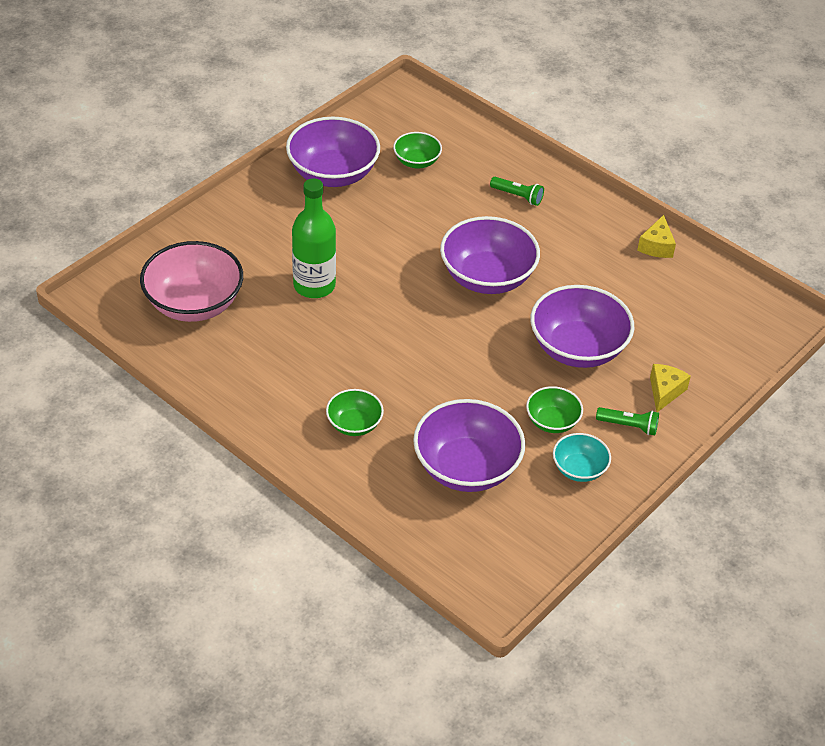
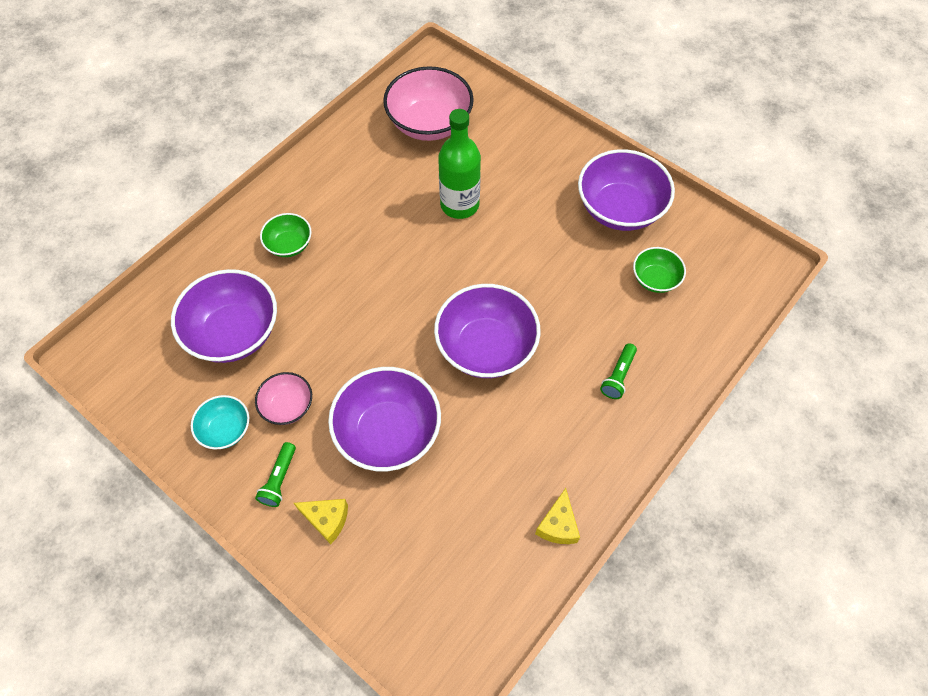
camera: 90 degrees right, 15 degrees up
(552, 421) = (287, 406): green bowl -> pink bowl
(656, 246) = (558, 525): yellow cheese -> yellow cheese turned 90 degrees counterclockwise

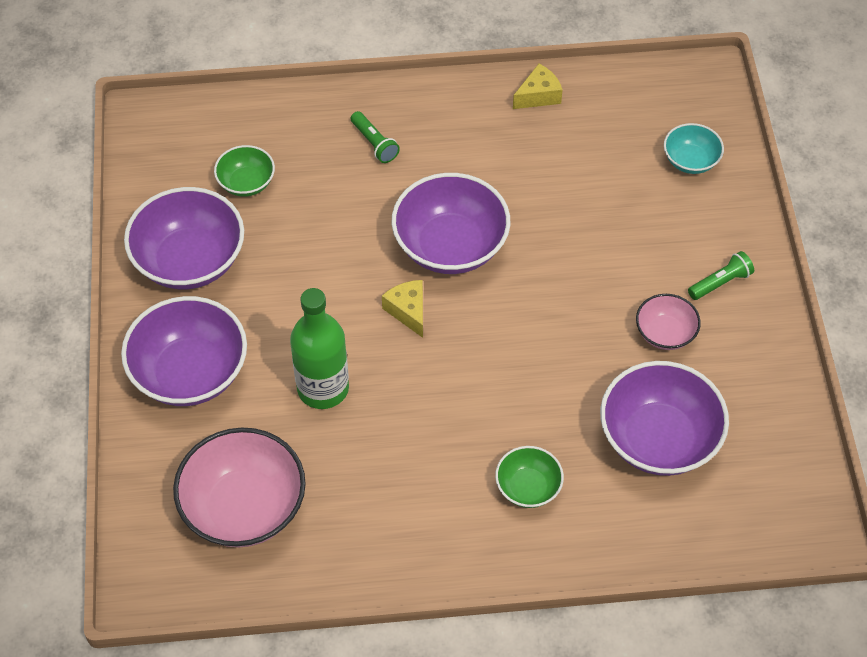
camera: 135 degrees left, 5 degrees down
(225, 429) = (735, 356): turquoise bowl -> turquoise bowl (690, 160)
(327, 520) = (707, 226): yellow cheese -> yellow cheese (408, 311)
(388, 432) = (600, 247): purple bowl -> purple bowl (190, 372)
(618, 376) = (374, 143): green flashlight -> green flashlight turned 75 degrees clockwise

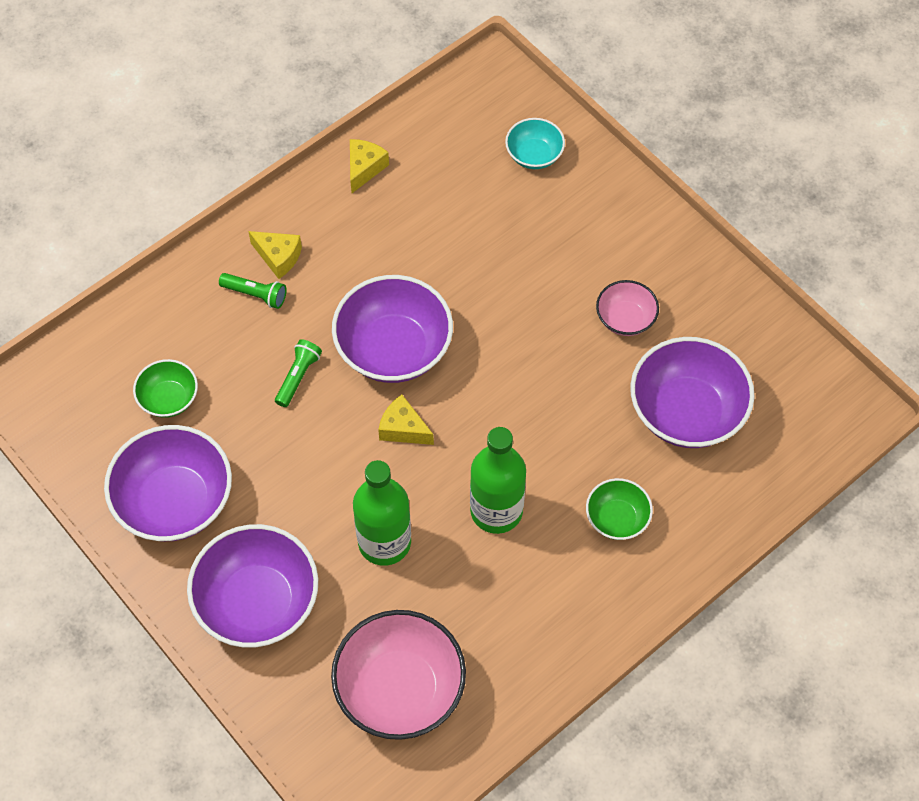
camera: 35 degrees left, 5 degrees up
(415, 125) = (278, 257): none -> yellow cheese
(432, 419) = (496, 511): none -> green bottle
(720, 283) = (636, 248): green flashlight -> green flashlight (298, 377)

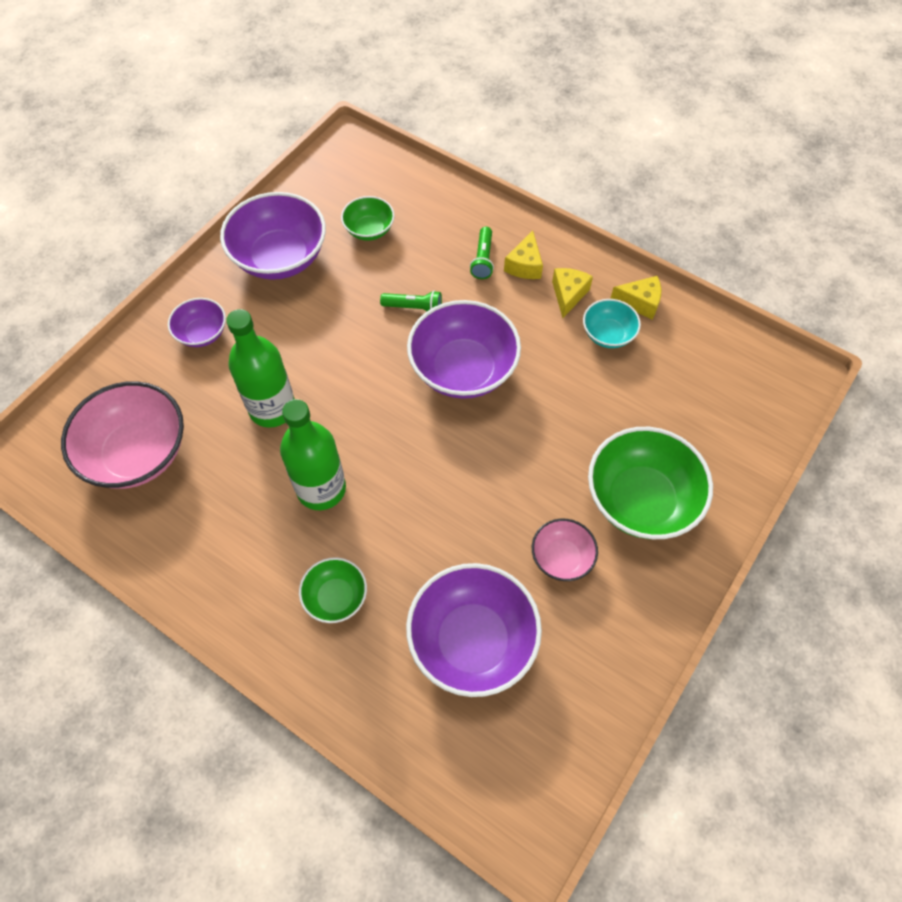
camera: 75 degrees right, 0 degrees up
(257, 602) = (202, 333): purple bowl -> purple bowl, size x0.53
(403, 429) = (385, 396): yellow cheese -> yellow cheese (568, 295)
(534, 155) = (717, 433): turquoise bowl -> turquoise bowl (608, 334)
(585, 238) = (640, 500): none -> green bowl

